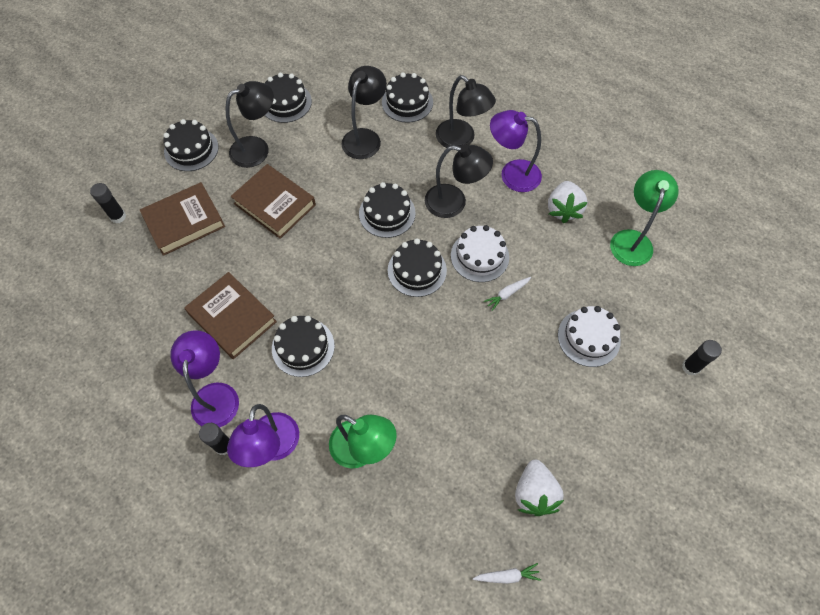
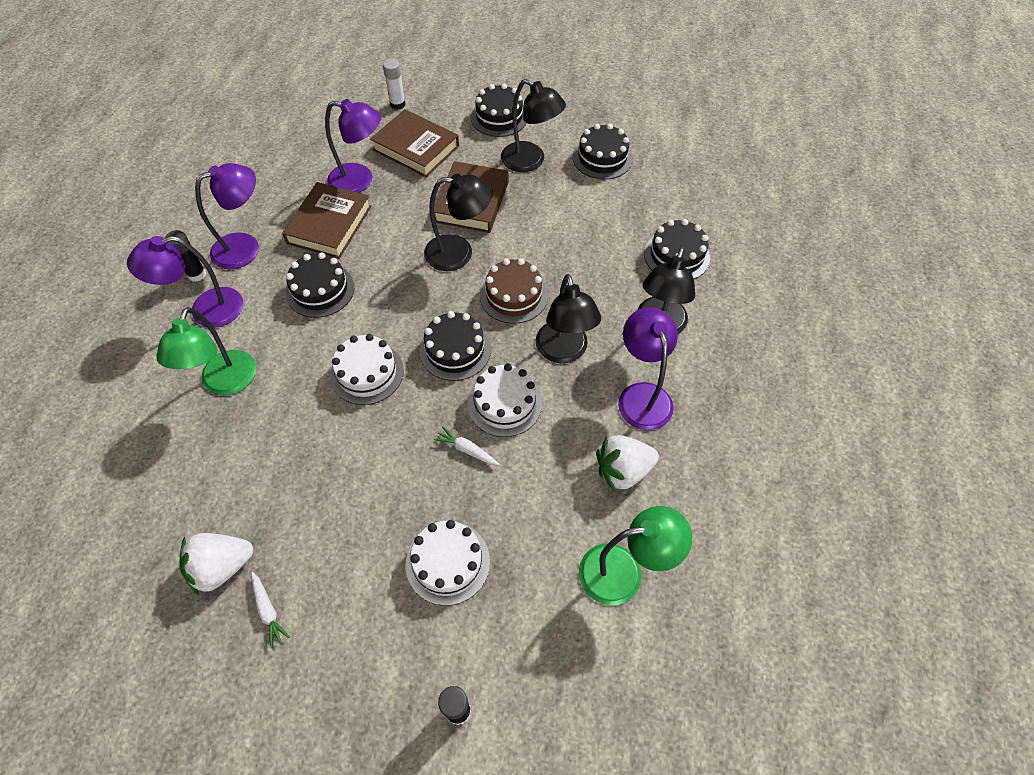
camera: 65 degrees right, 5 degrees down
(118, 216) = (397, 104): black glue stick -> white glue stick
(194, 277) = (360, 180): none -> purple lamp
(365, 137) = (601, 238): black lamp -> black lamp (459, 253)
(387, 213) = (513, 295): black cake -> brown cake
(407, 338) = (367, 373): none -> white cake
(507, 576) = (119, 570): white carrot -> white carrot (268, 610)

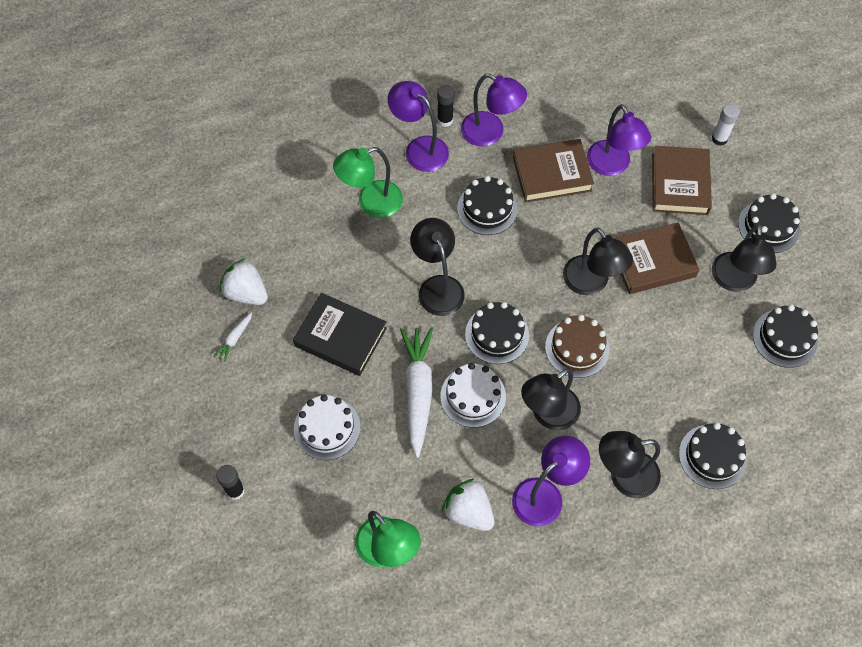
camera: 60 degrees right, 5 degrees up
(353, 492) = (340, 337): none -> black book
(367, 373) = (437, 286): white cake -> black lamp
(467, 450) = (418, 392): white carrot -> white carrot, size x2.28

